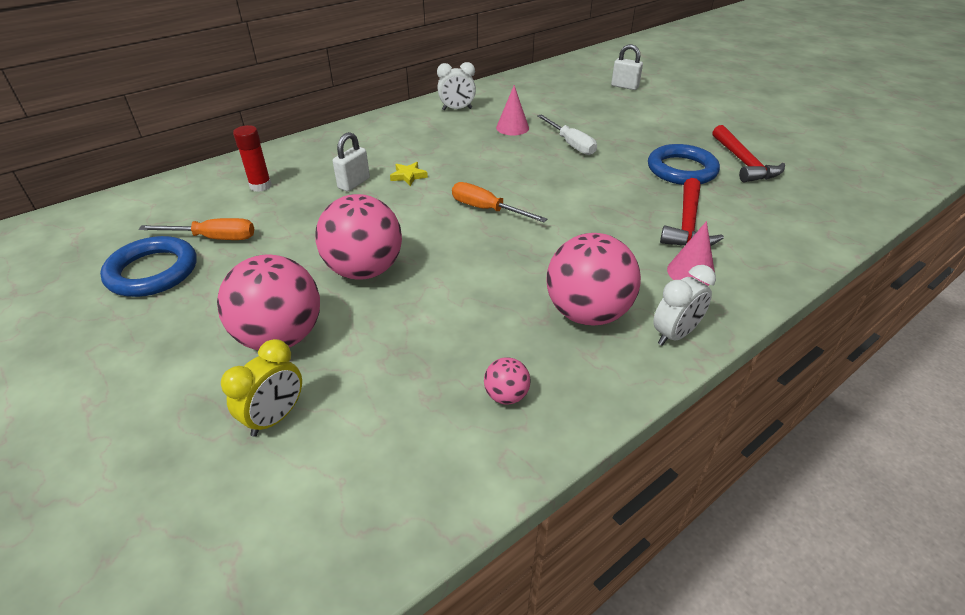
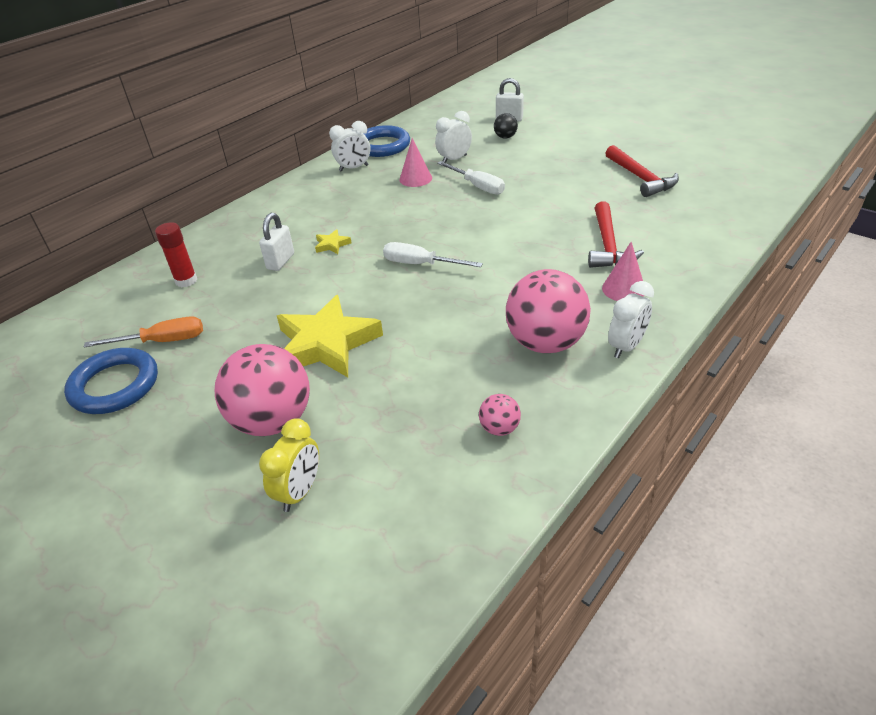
camera: 10 degrees left, 0 degrees up
(364, 270) = (326, 343): pink ball -> yellow star
(486, 209) = (420, 264): orange screwdriver -> white screwdriver
(556, 116) = (454, 159): none -> white clock
(615, 102) = (505, 137): none -> black ball
(681, 170) = (587, 194): blue ring -> blue ring (382, 146)

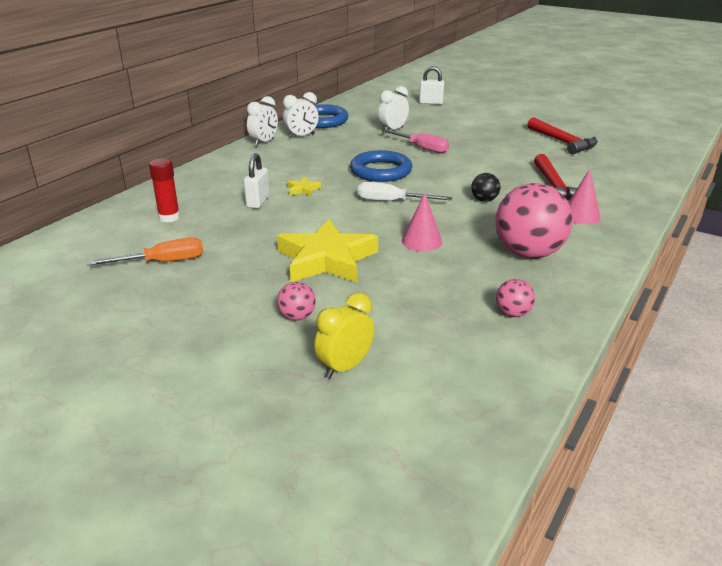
camera: 10 degrees left, 10 degrees down
(115, 385) = (126, 296): blue ring -> blue ring (381, 171)
(272, 421) = (297, 316): pink ball -> pink ball, size x0.45
(300, 492) = (345, 367): yellow clock -> yellow clock turned 150 degrees counterclockwise
(415, 178) = (362, 143): pink cone -> pink cone (422, 241)
(477, 186) = (421, 148): white screwdriver -> pink screwdriver
(505, 137) = (432, 115): black ball -> black ball (484, 200)
(626, 346) = (600, 254): white clock -> white clock (264, 142)

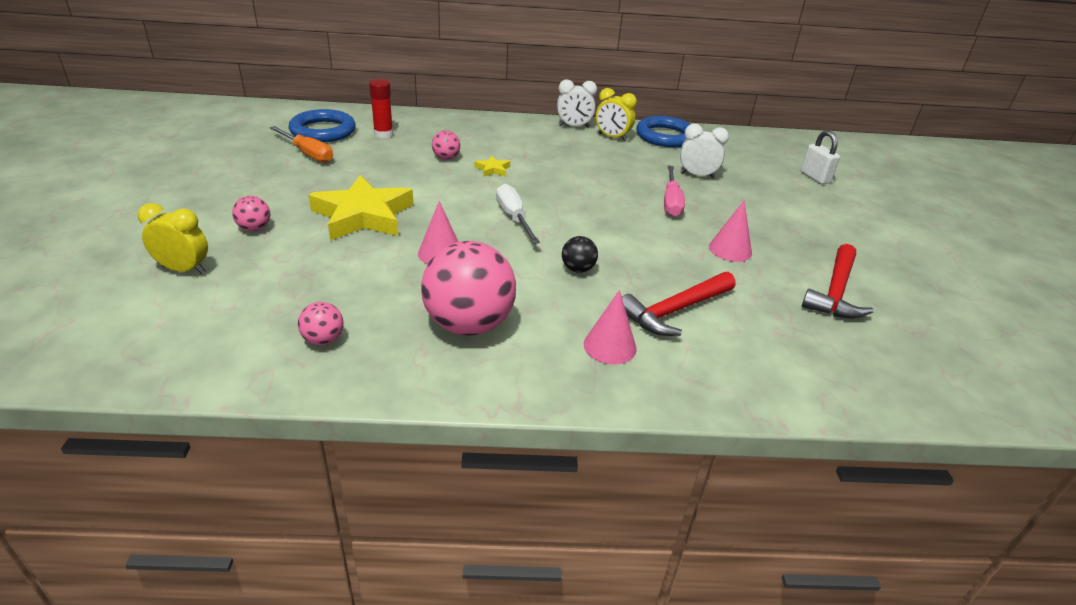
camera: 55 degrees right, 5 degrees up
(258, 202) = (446, 158): white padlock -> pink ball
(301, 136) = (612, 137): white clock -> yellow clock
(381, 171) = (581, 194): blue ring -> blue ring (323, 131)
(497, 151) = (730, 249): none -> pink cone

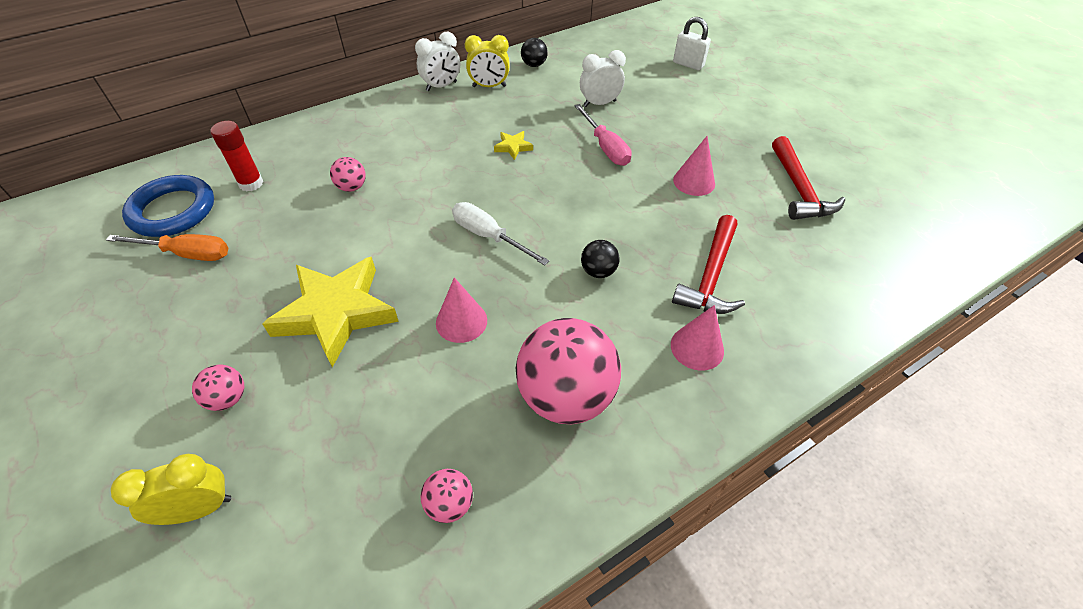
camera: 30 degrees left, 15 degrees up
(493, 169) = (413, 181): yellow star -> yellow star (513, 147)
(665, 136) = (534, 65): blue ring -> black ball

